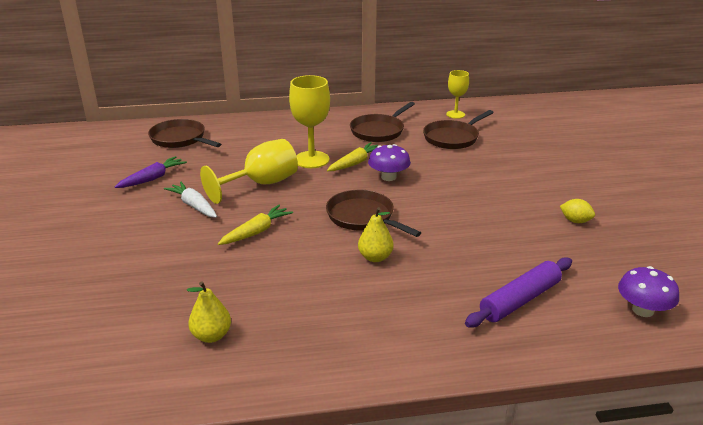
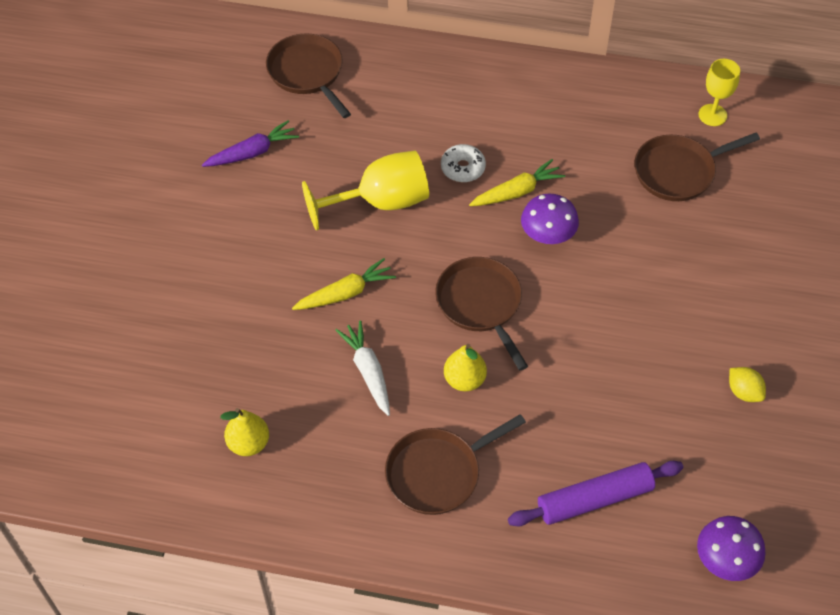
camera: 20 degrees right, 25 degrees up
(194, 206) = (287, 222): white carrot -> white carrot (368, 371)
(311, 160) = (463, 168): yellow goblet -> white donut
(379, 131) = (581, 126): brown pan -> brown pan (438, 473)

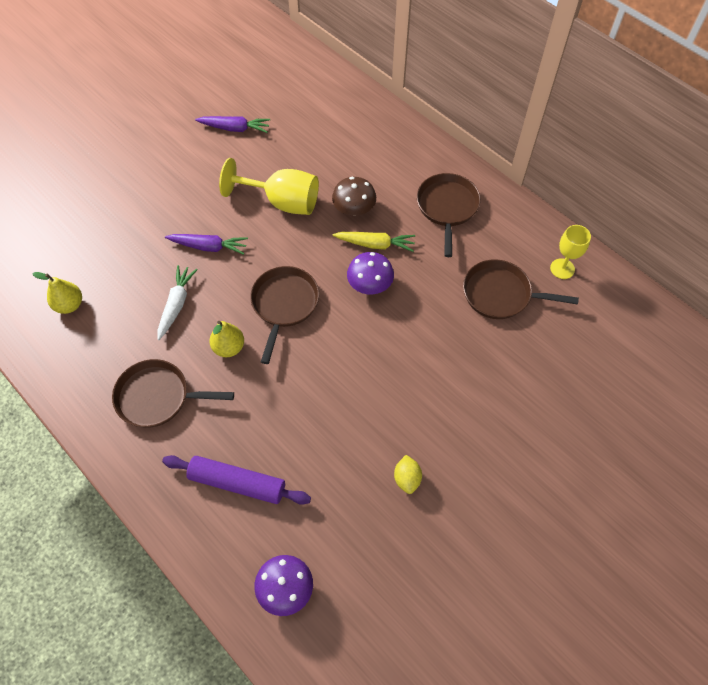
camera: 35 degrees right, 5 degrees up
(307, 73) = (312, 97): brown pan -> brown pan (447, 208)
(345, 293) = (208, 247): yellow carrot -> purple carrot
(463, 168) = (354, 209): white donut -> brown mushroom

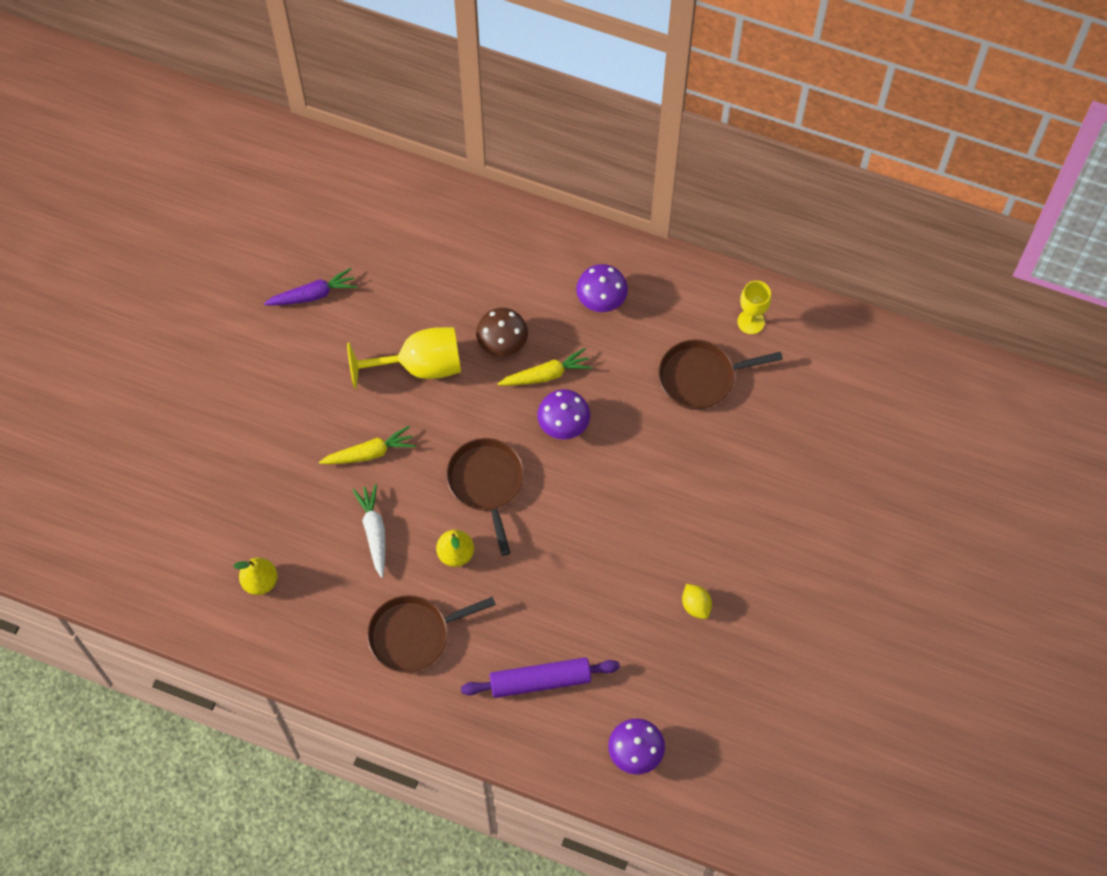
camera: 25 degrees left, 5 degrees up
(208, 247) = (369, 453): purple carrot -> yellow carrot
(447, 208) = (601, 298): brown pan -> purple mushroom

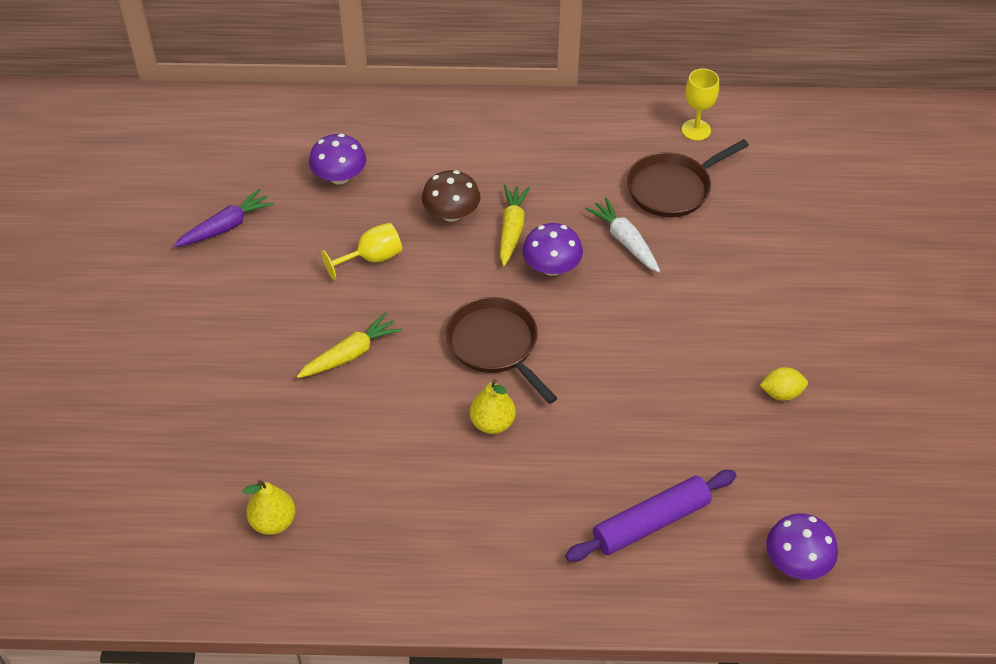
camera: 20 degrees left, 15 degrees down
(374, 532) = (389, 430): white carrot -> white carrot (625, 241)
(414, 635) = (482, 521): brown pan -> none
(419, 366) = (371, 258): yellow goblet -> yellow goblet, size x0.60
(546, 375) = (511, 229): yellow carrot -> yellow carrot turned 45 degrees counterclockwise
(601, 298) = (536, 150): purple mushroom -> purple mushroom (339, 177)
(696, 605) = (781, 393): yellow lemon -> yellow lemon turned 45 degrees counterclockwise

